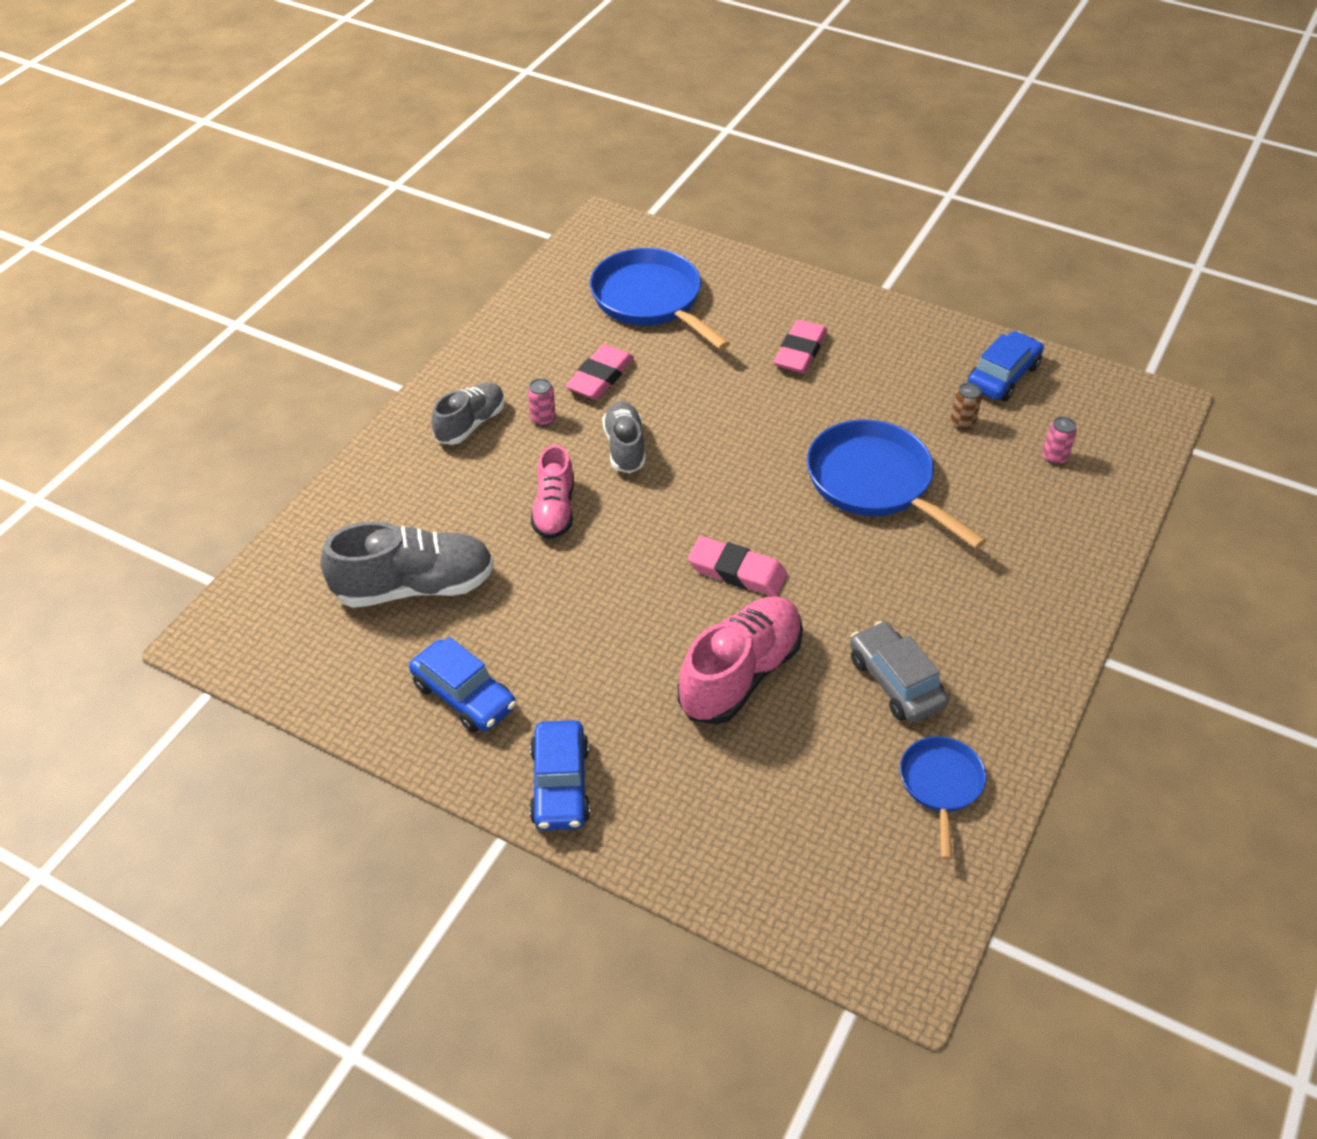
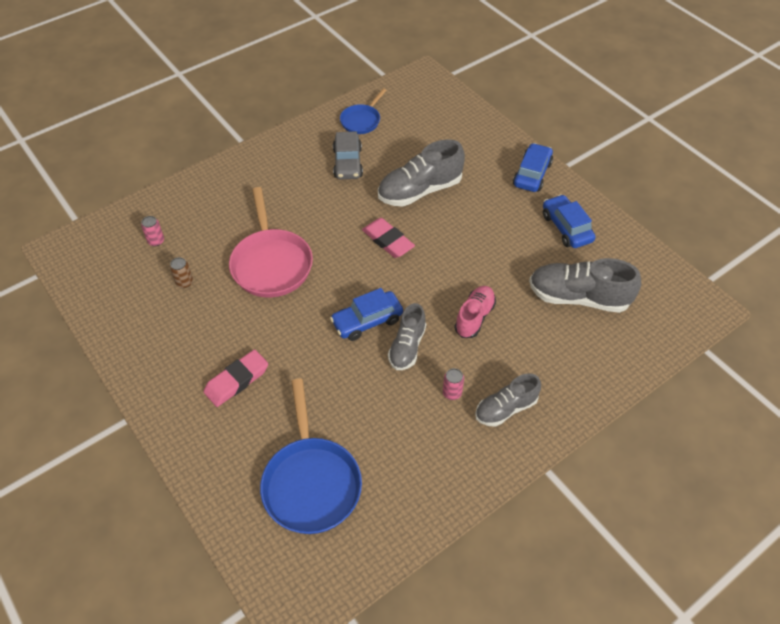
camera: 155 degrees left, 5 degrees up
(600, 377) = (393, 415): pink eraser -> none
(740, 674) = (420, 190): pink shoe -> grey shoe
(875, 483) = (271, 263): blue pan -> pink pan
(1003, 376) = (125, 306): blue car -> blue car (367, 321)

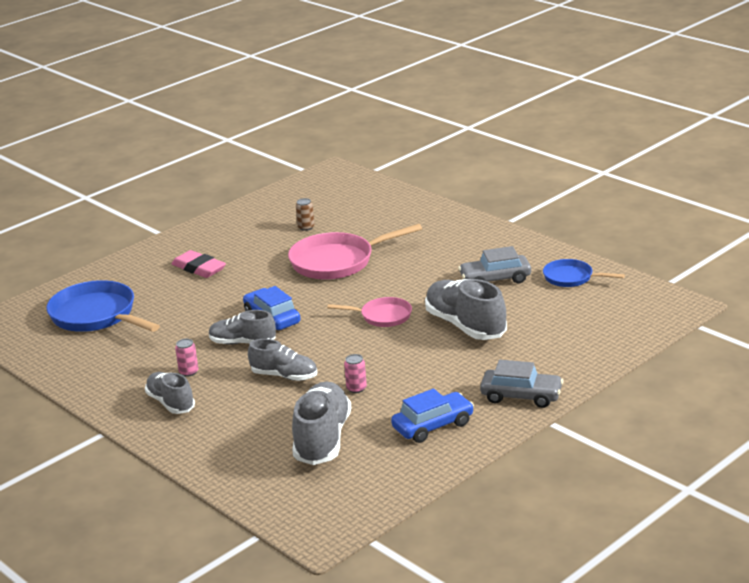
camera: 85 degrees right, 25 degrees down
(156, 241) = (353, 206): pink can -> pink can (356, 388)
(311, 482) = (97, 316): blue pan -> blue pan turned 60 degrees clockwise
(388, 241) = (382, 316): pink eraser -> pink pan
(474, 317) = (284, 376): pink shoe -> grey shoe
(532, 174) = (521, 396): blue car -> grey car

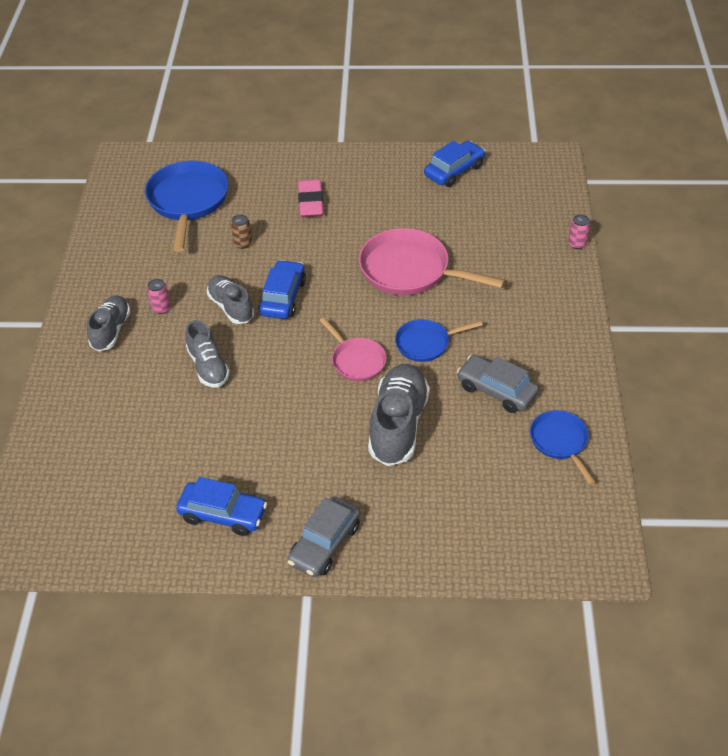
camera: 45 degrees right, 20 degrees up
(276, 206) = (454, 171): none -> blue car
(306, 227) = (442, 213): brown can -> brown can (243, 243)
(322, 439) = (141, 456): grey shoe -> none
(356, 388) = (232, 424): pink can -> pink can (577, 244)
(412, 285) = (426, 343): none -> blue pan
(521, 396) = (325, 544): grey car -> grey car turned 60 degrees clockwise

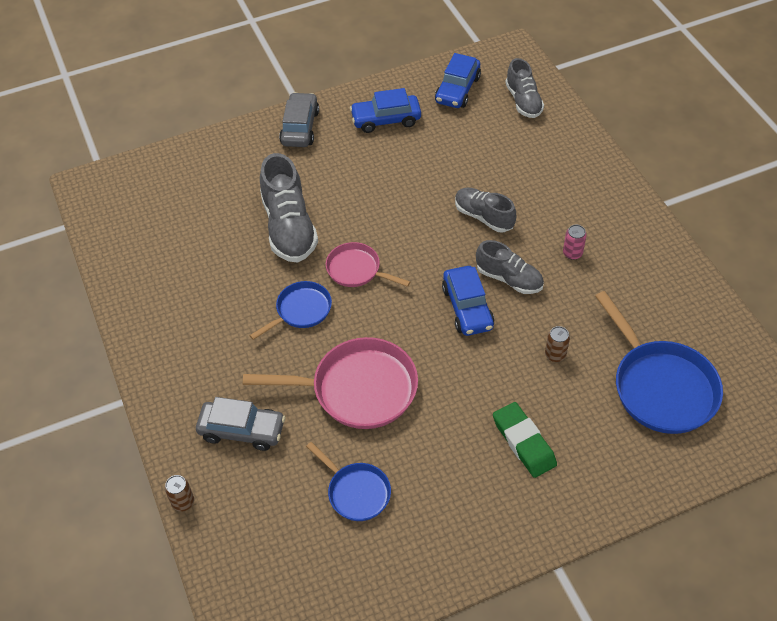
camera: 155 degrees right, 5 degrees up
(111, 330) = (596, 216): grey shoe -> grey shoe (523, 101)
(311, 202) = (523, 442): pink eraser -> green eraser
(454, 171) = (379, 570): blue car -> blue car (457, 90)
(496, 390) = (215, 288): grey car -> grey car (242, 430)
(560, 442) = (144, 262): blue pan -> blue pan (356, 492)
(577, 244) = (183, 502): pink can -> brown can

